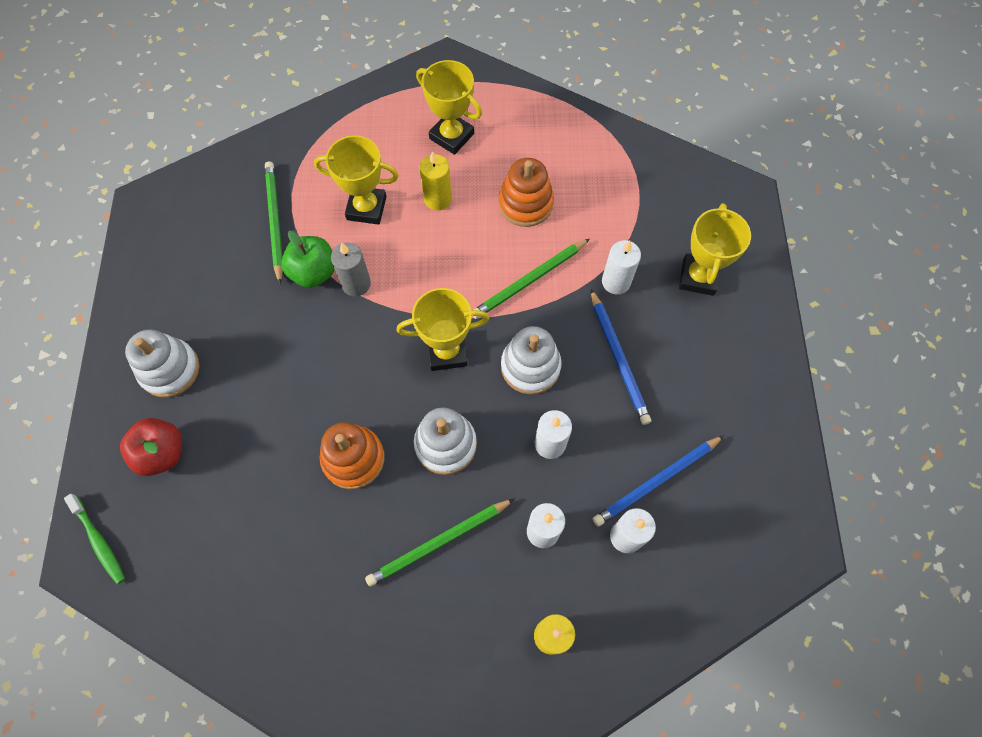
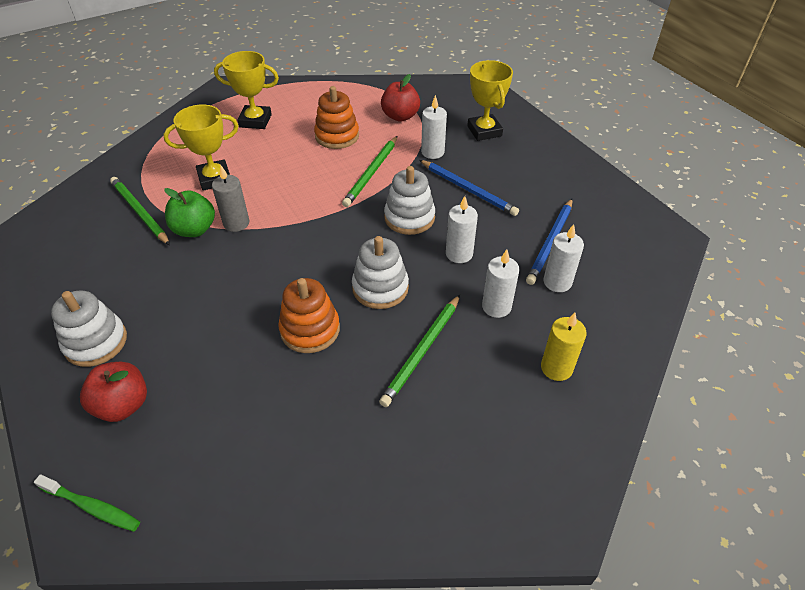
camera: 30 degrees left, 20 degrees down
(438, 199) = (269, 155): yellow candle -> none
(447, 352) = (339, 234): yellow trophy -> none
(615, 205) = (400, 116): none -> red apple

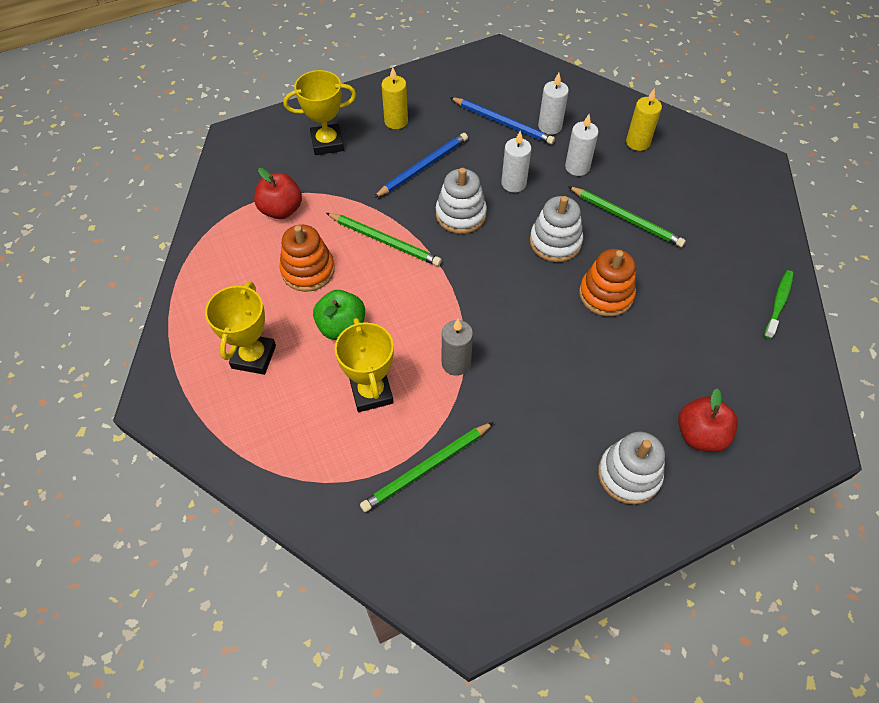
camera: 85 degrees left, 10 degrees up
(92, 507) = (798, 440): green toothbrush -> green toothbrush (778, 303)
(194, 229) = (463, 404): green apple -> green apple (342, 327)
(432, 152) = (357, 188): white candle -> none
(526, 168) = (396, 121): none -> yellow candle

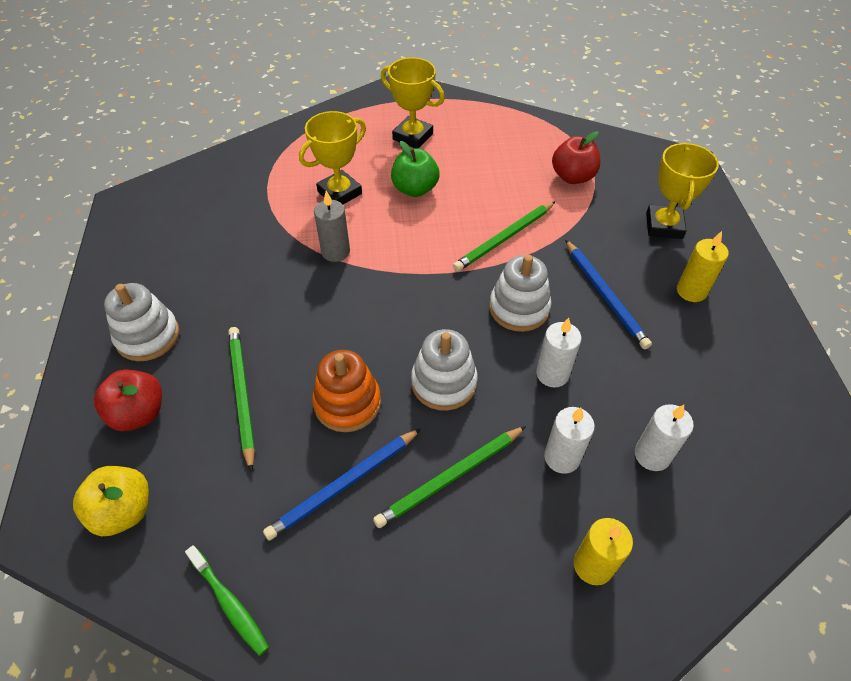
camera: 110 degrees right, 5 degrees down
(308, 270) = (489, 180): orange stacking toy -> none
(371, 392) = (339, 193): yellow trophy -> yellow trophy turned 45 degrees counterclockwise
(427, 468) = (252, 208): green pencil -> green pencil (242, 395)
(503, 123) = (670, 400): blue pencil -> blue pencil (344, 485)
(772, 397) = (124, 511): none -> yellow apple

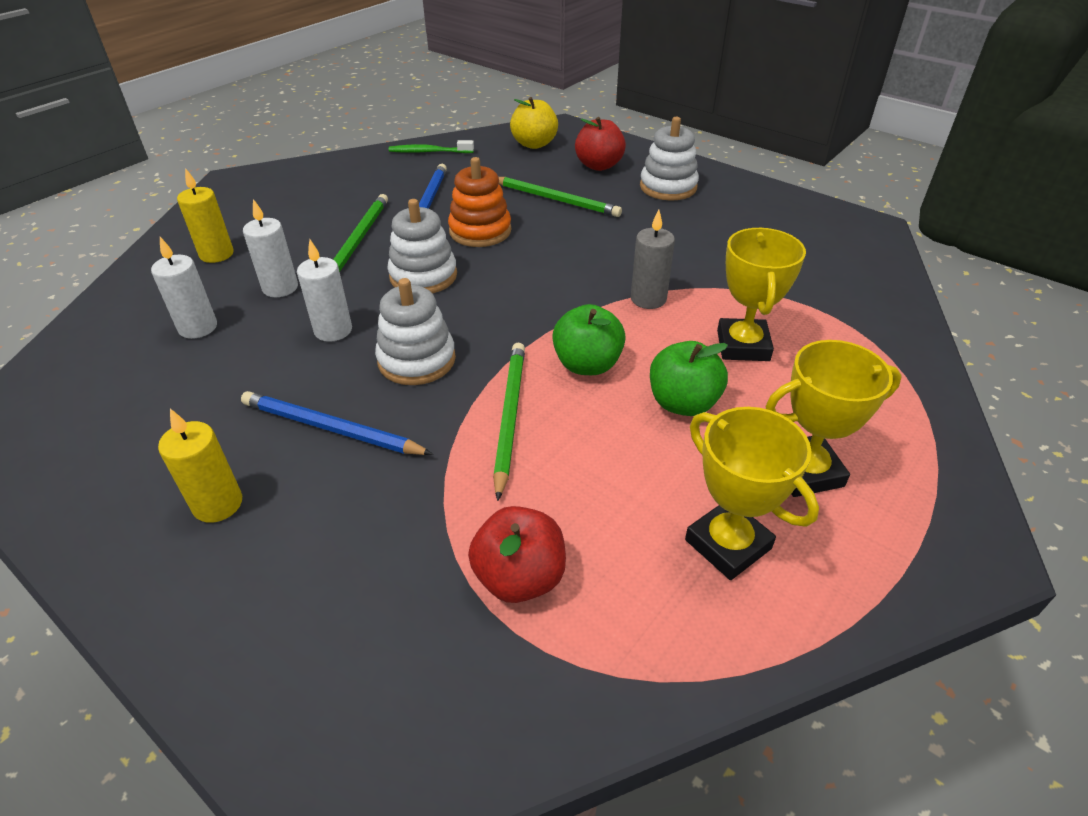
camera: 135 degrees right, 10 degrees down
(430, 237) = (587, 365): none -> green apple
(664, 226) = (309, 587): yellow trophy -> yellow trophy (728, 544)

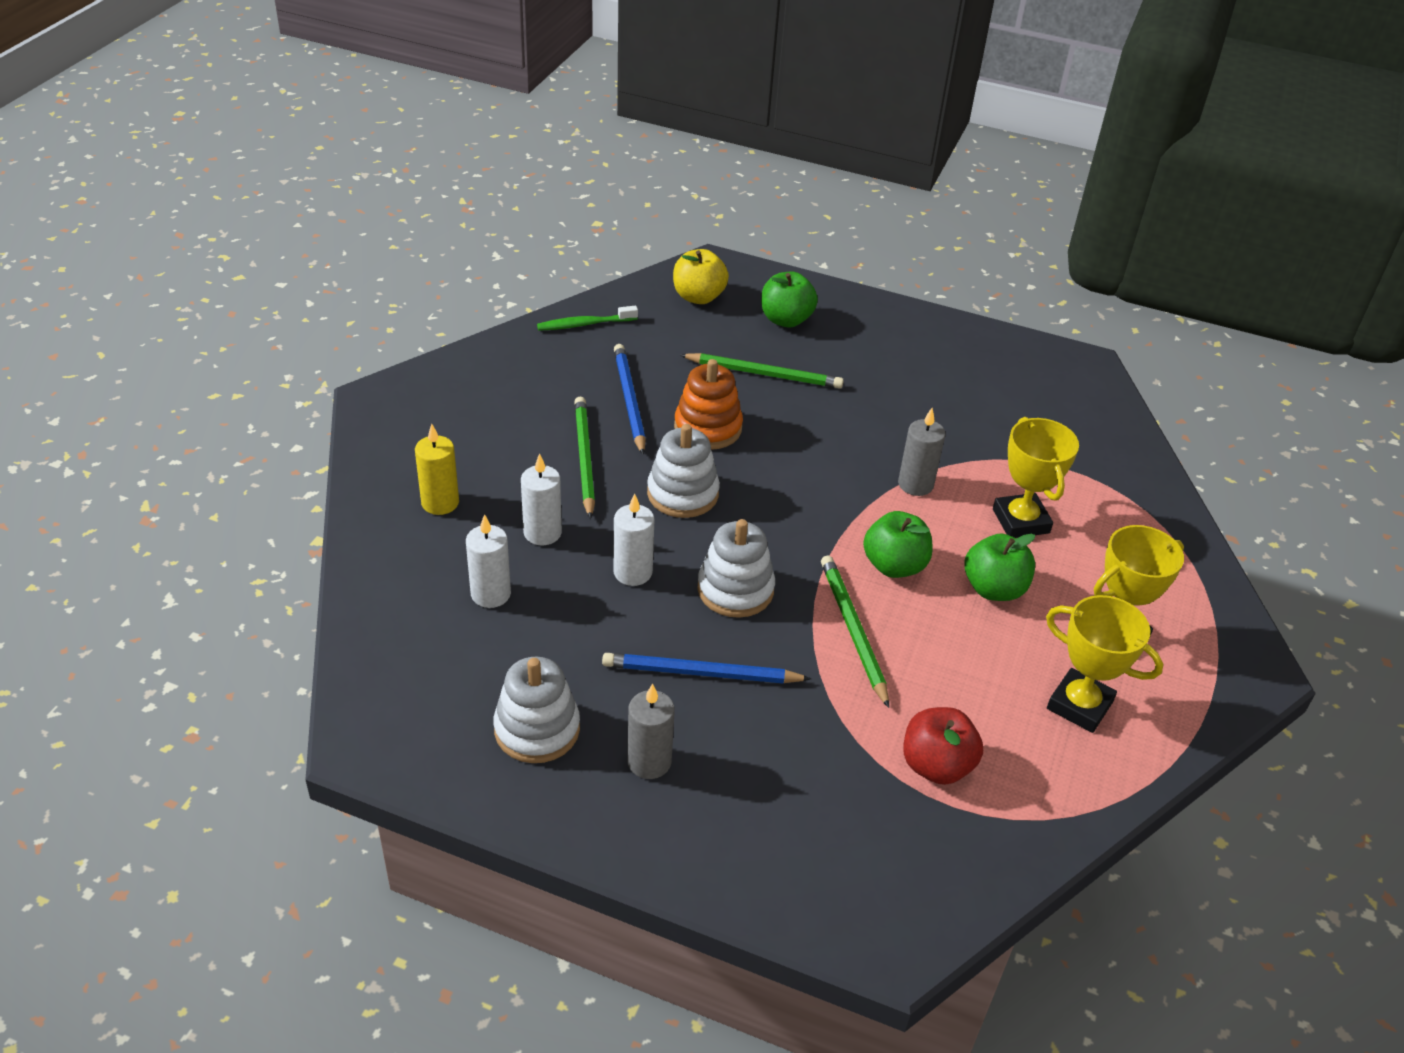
camera: 20 degrees left, 0 degrees up
(218, 504) = (649, 762): yellow candle -> grey candle
(599, 165) = (786, 320): red apple -> green apple
(668, 187) = (872, 340): white stacking toy -> white stacking toy (537, 729)

